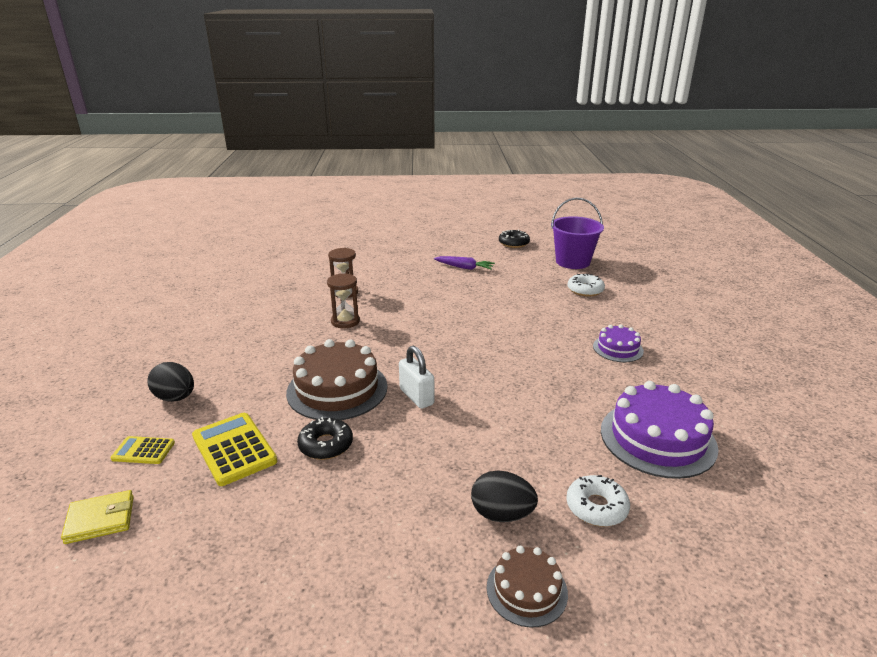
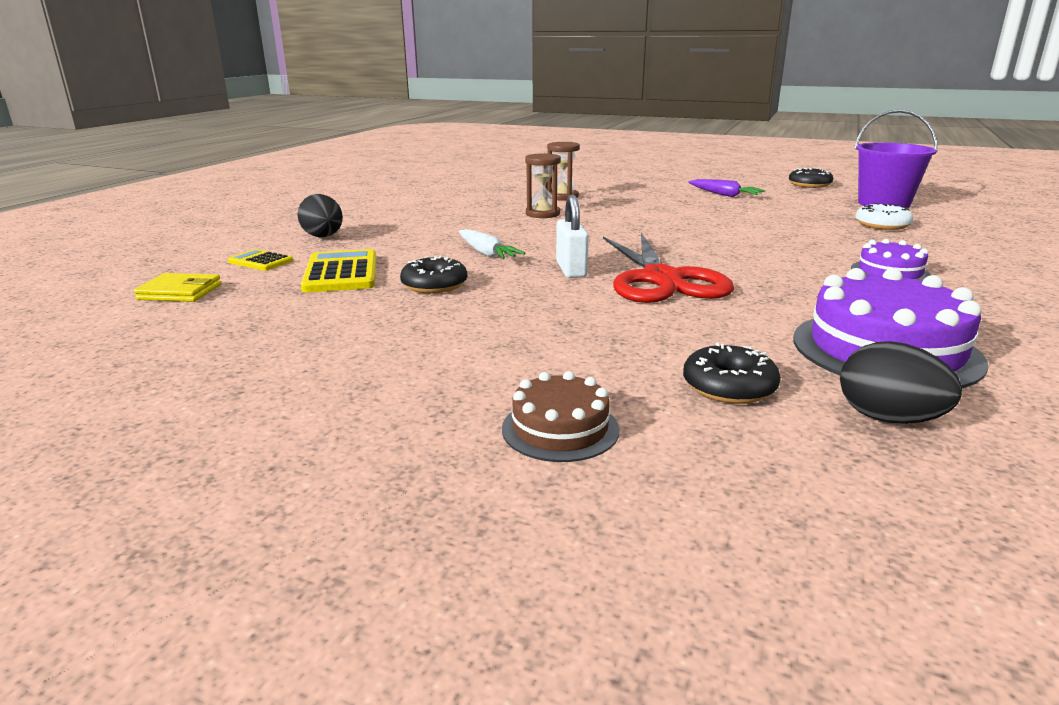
camera: 25 degrees right, 5 degrees down
(337, 389) = (486, 253): brown cake -> white carrot
(486, 393) = (662, 279): none -> red scissors
(502, 514) = (588, 366): black egg -> black egg (888, 419)
(596, 507) = (729, 386): white donut -> black donut

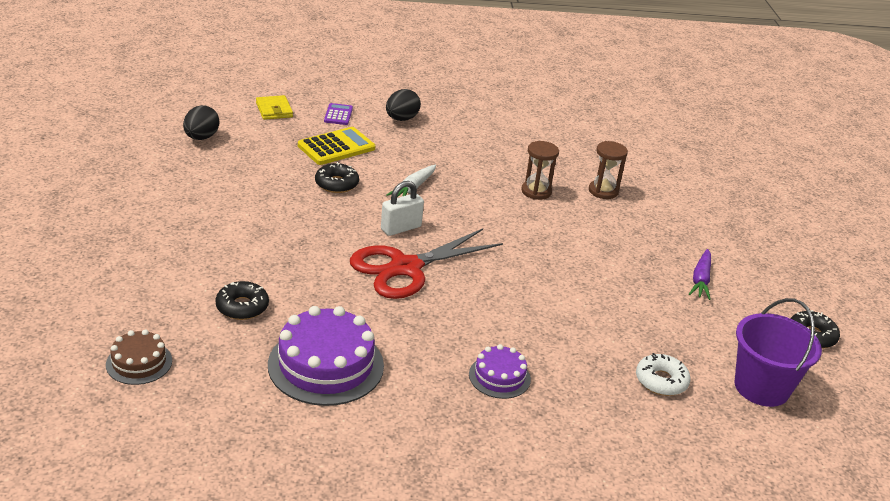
camera: 60 degrees right, 10 degrees up
(260, 261) = (338, 115): yellow calculator -> purple calculator
(560, 429) = (173, 261): brown cake -> brown cake (139, 362)
(888, 419) = (227, 360): black egg -> black egg (201, 137)

